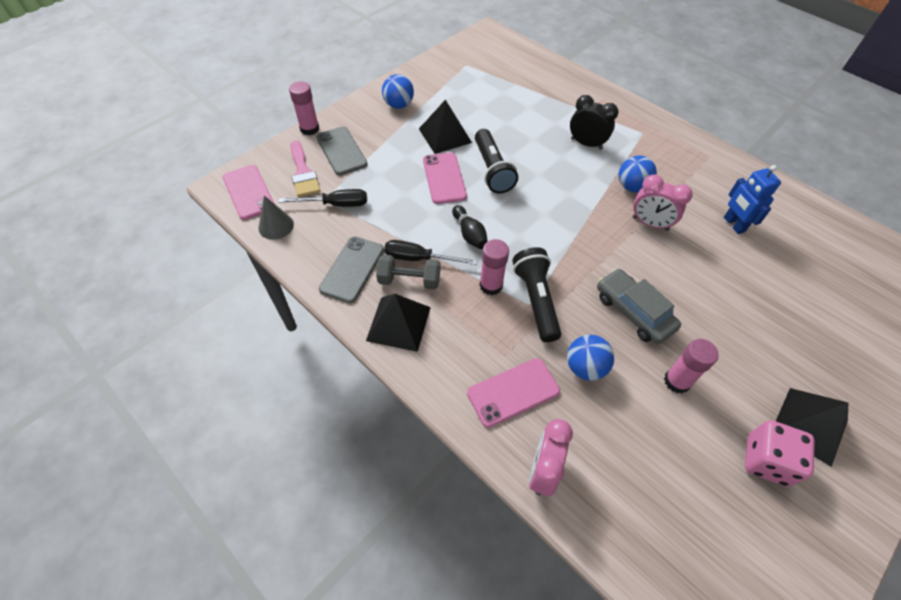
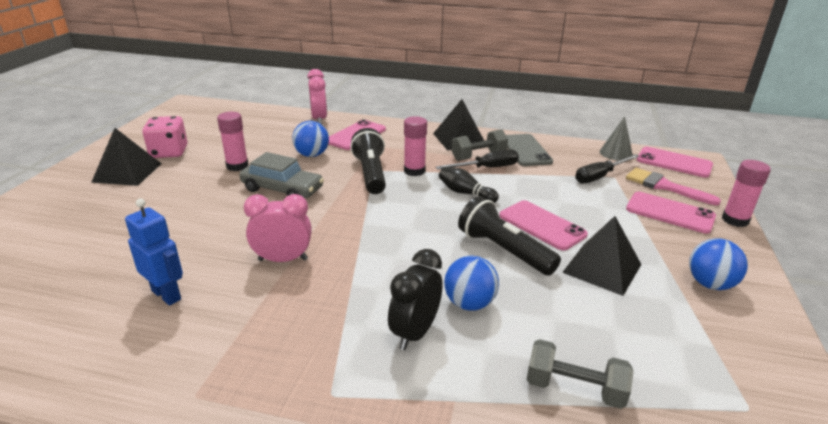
camera: 150 degrees right, 25 degrees down
(341, 151) = (670, 213): grey phone -> pink phone
(529, 95) = (574, 389): none -> grey dumbbell
(536, 300) = (371, 173): black flashlight -> black flashlight turned 150 degrees counterclockwise
(586, 144) = (415, 333): black clock -> black clock turned 120 degrees clockwise
(632, 187) = (319, 294): blue ball -> blue ball (469, 303)

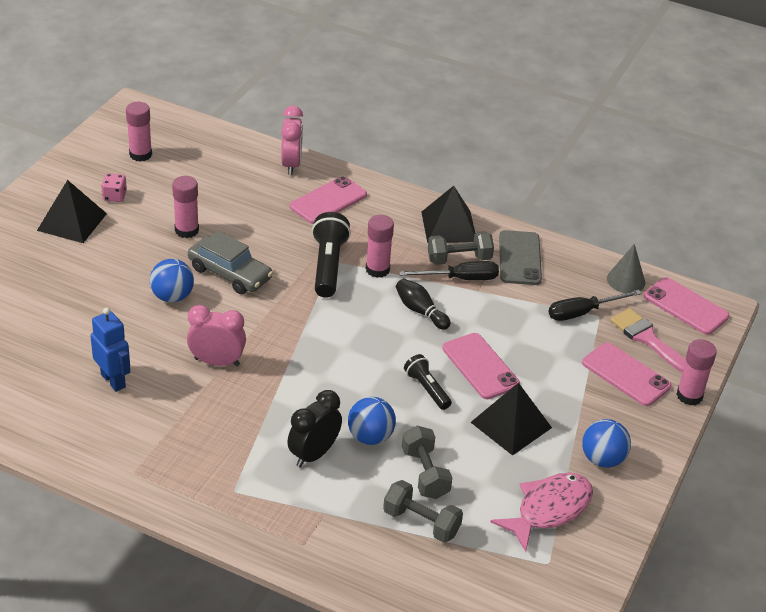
camera: 10 degrees right, 10 degrees up
(169, 152) = (114, 196): pink dice -> pink dice, size x0.58
(192, 126) = (140, 154): none -> pink glue stick
(312, 155) = (270, 226): blue ball -> blue ball (172, 297)
(504, 250) = (427, 389): black flashlight -> black flashlight, size x0.61
(546, 331) = (425, 473): none -> grey dumbbell
(700, 344) = (549, 510): none -> pink fish

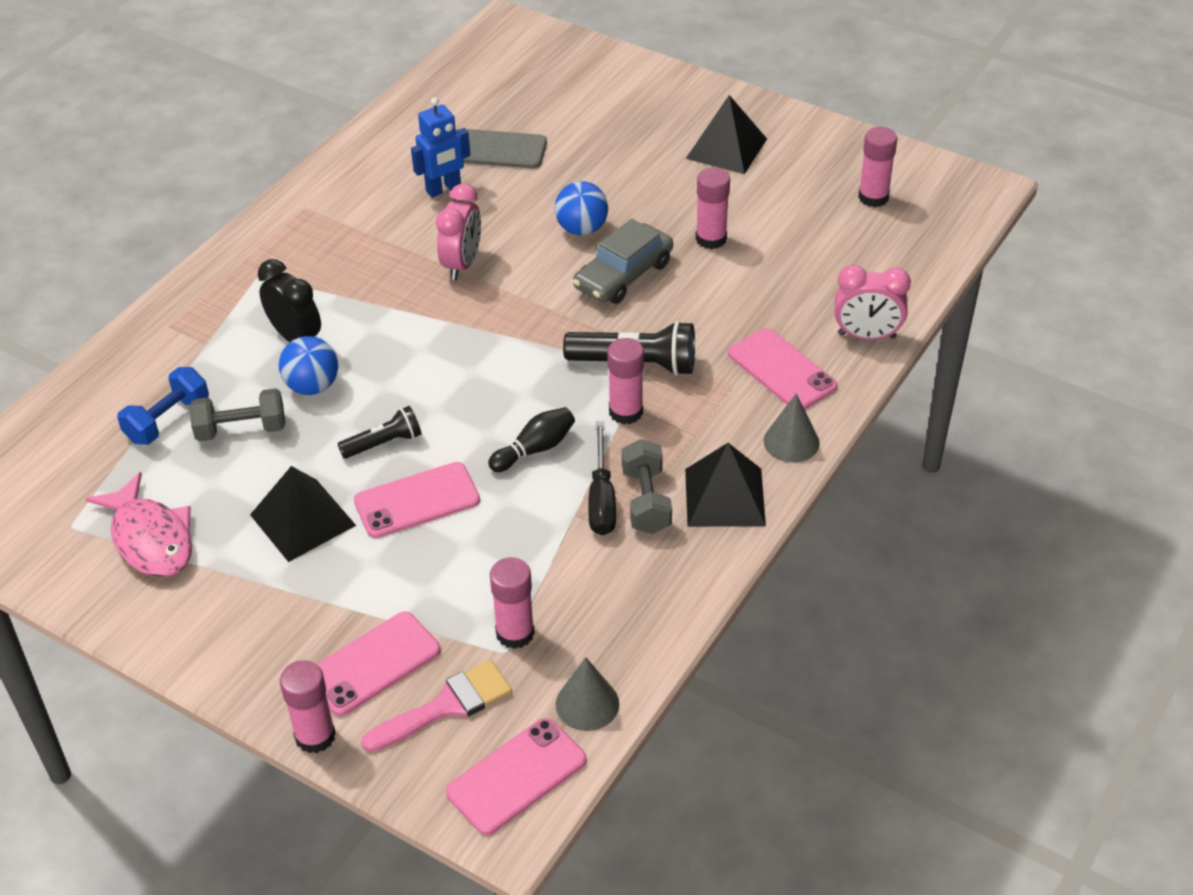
camera: 100 degrees right, 5 degrees up
(114, 196) = (780, 179): pink dice -> none
(395, 198) = (791, 442): none -> grey cone
(421, 522) = (167, 420): grey dumbbell -> blue dumbbell
(520, 258) = (647, 573): grey phone -> grey phone (496, 150)
(582, 312) = (515, 633): black screwdriver -> pink glue stick
(602, 459) = (218, 608): blue ball -> none

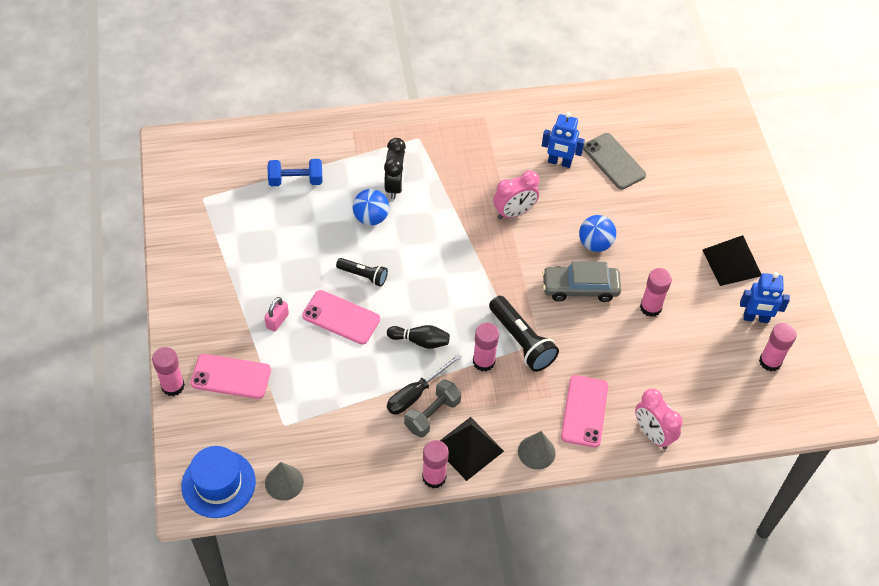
camera: 45 degrees right, 10 degrees up
(151, 539) = (223, 233): pink fish -> none
(241, 429) = (317, 213): grey dumbbell -> none
(302, 520) = (287, 281): black pyramid -> none
(348, 565) = (277, 321): none -> pink padlock
(446, 706) = (233, 425): pink brush -> none
(515, 633) = (299, 420): pink glue stick -> pink glue stick (434, 477)
(516, 776) = (218, 484): pink phone -> blue hat
(812, 175) = (755, 318): none -> blue robot

